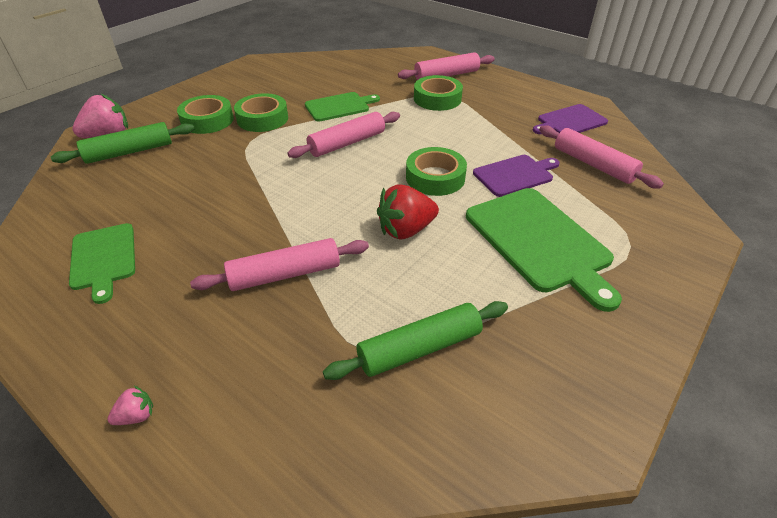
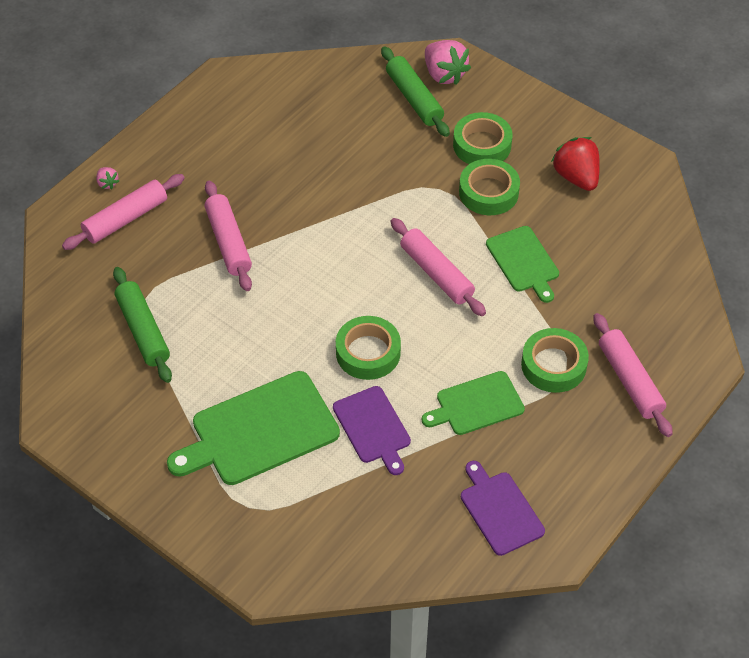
camera: 90 degrees right, 10 degrees up
(104, 258) = (255, 126): green cutting board -> green cutting board (476, 404)
(406, 230) = (281, 325): red strawberry -> red strawberry (576, 177)
(593, 164) = (395, 512): pink rolling pin -> pink rolling pin (126, 219)

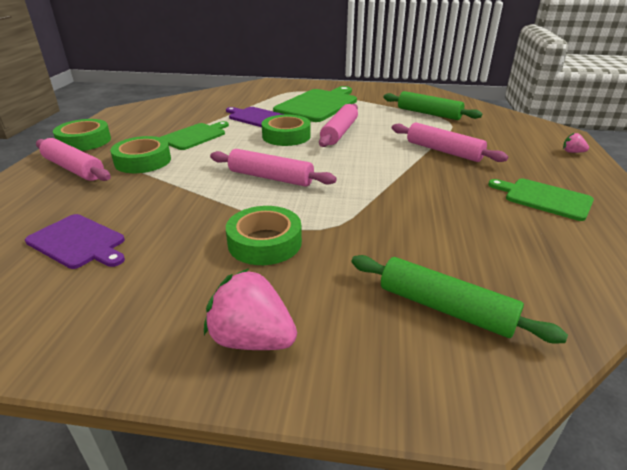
camera: 150 degrees right, 20 degrees down
(126, 219) = (525, 142): pink rolling pin -> pink rolling pin (339, 132)
(444, 74) = (447, 364): pink strawberry -> pink strawberry (252, 339)
(482, 145) = (307, 285): green tape -> green tape (84, 141)
(499, 510) = (160, 113): purple cutting board -> purple cutting board (78, 242)
(524, 262) = (195, 204): green cutting board -> green cutting board (544, 198)
(576, 177) = (160, 293): red strawberry -> none

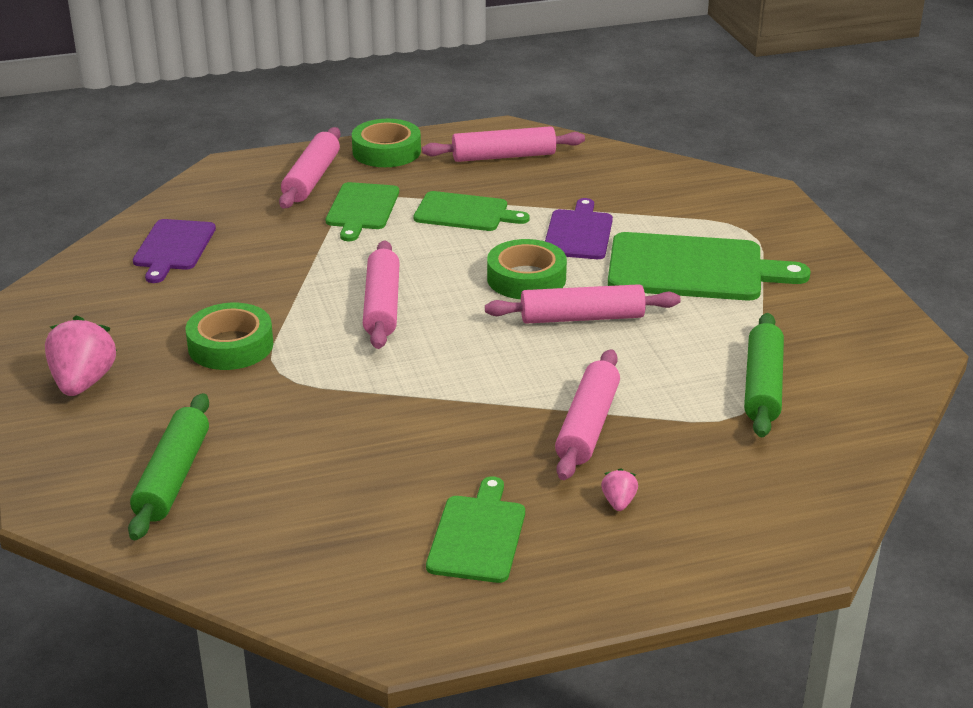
camera: 65 degrees right, 0 degrees up
(143, 161) = (362, 209): green tape -> green cutting board
(149, 116) = (503, 156): none -> pink rolling pin
(572, 152) = (702, 564): pink strawberry -> pink strawberry (618, 502)

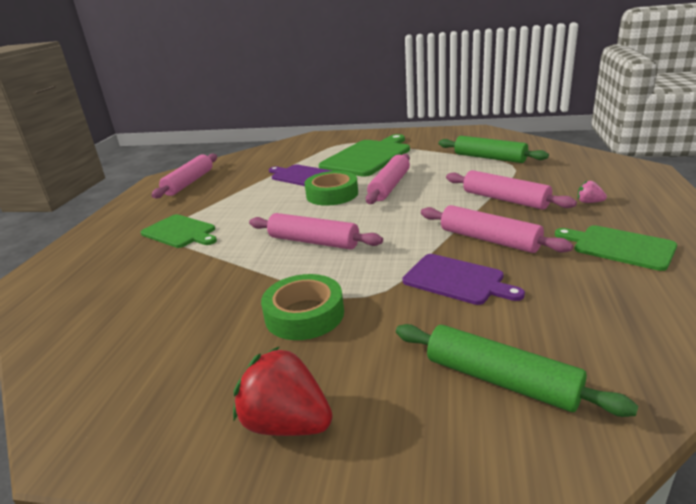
camera: 60 degrees left, 5 degrees down
(83, 383) = (286, 423): pink strawberry -> red strawberry
(173, 248) = (111, 324): purple cutting board -> purple cutting board (457, 280)
(311, 179) = (109, 245): pink rolling pin -> pink rolling pin (489, 240)
(386, 151) = (122, 214): green tape -> none
(465, 212) = (235, 201): green cutting board -> none

